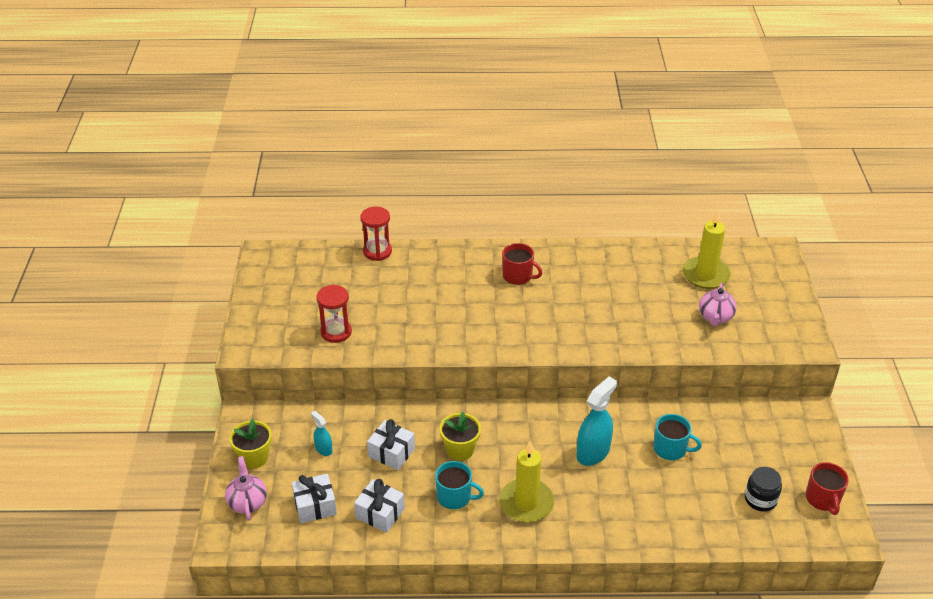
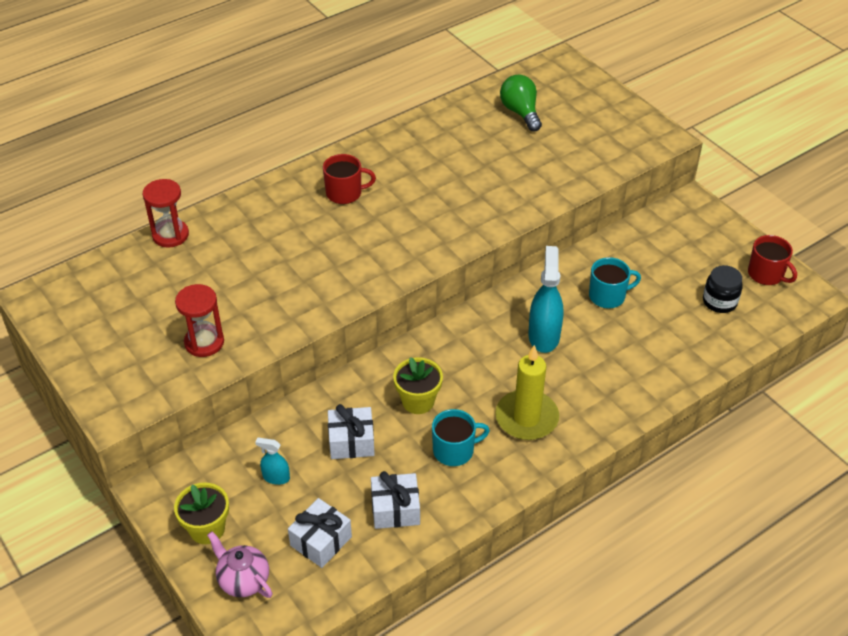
camera: 35 degrees left, 5 degrees up
(705, 275) = (520, 112): yellow candle -> green light bulb
(715, 317) = (564, 149): pink teapot -> none

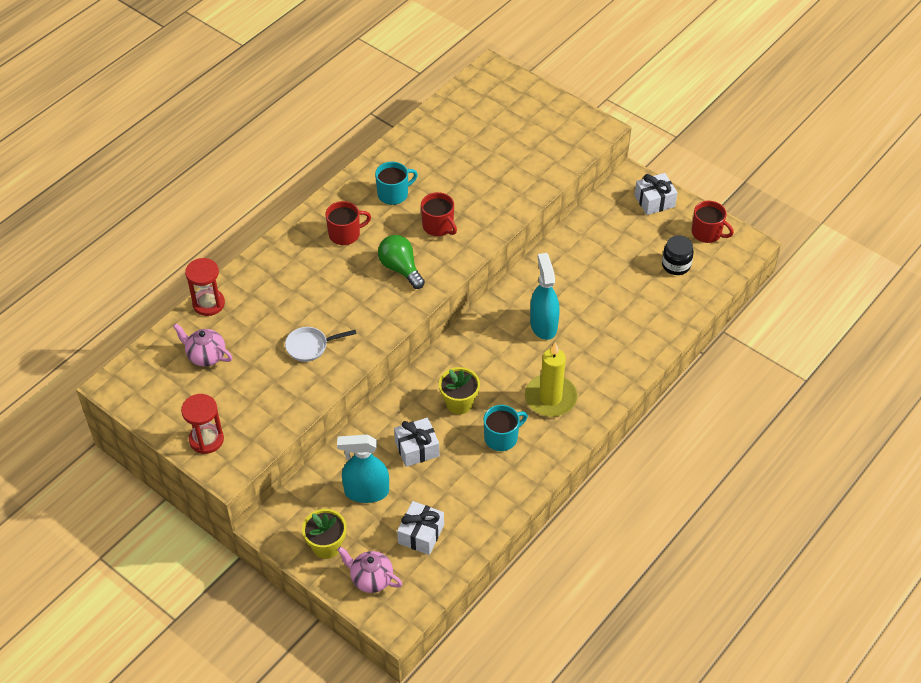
camera: 15 degrees left, 5 degrees up
(144, 287) = (206, 356): none -> pink teapot
(204, 342) = (277, 393): red hourglass -> red hourglass (206, 439)
(261, 300) = (310, 346): none -> white pan
(276, 477) = (366, 491): turquoise spray bottle -> turquoise spray bottle, size x1.91
(395, 509) = (471, 495): white gift -> white gift (654, 201)
(450, 204) = (438, 226): none -> red mug
(520, 112) = (470, 127): green light bulb -> green light bulb (400, 268)
(608, 296) = (585, 279): turquoise mug -> turquoise mug (393, 194)

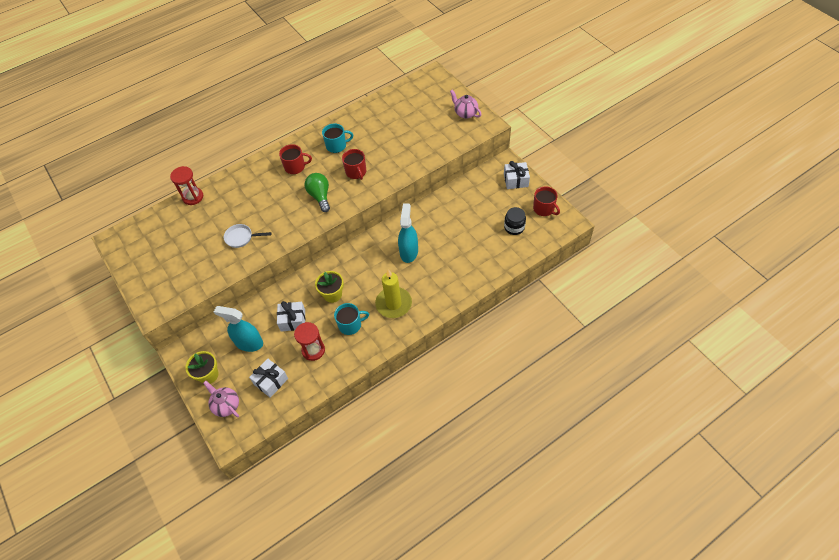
camera: 20 degrees right, 5 degrees up
(206, 356) = (175, 231): pink teapot -> pink teapot (465, 113)
(206, 439) = (150, 287): red hourglass -> red hourglass (313, 350)

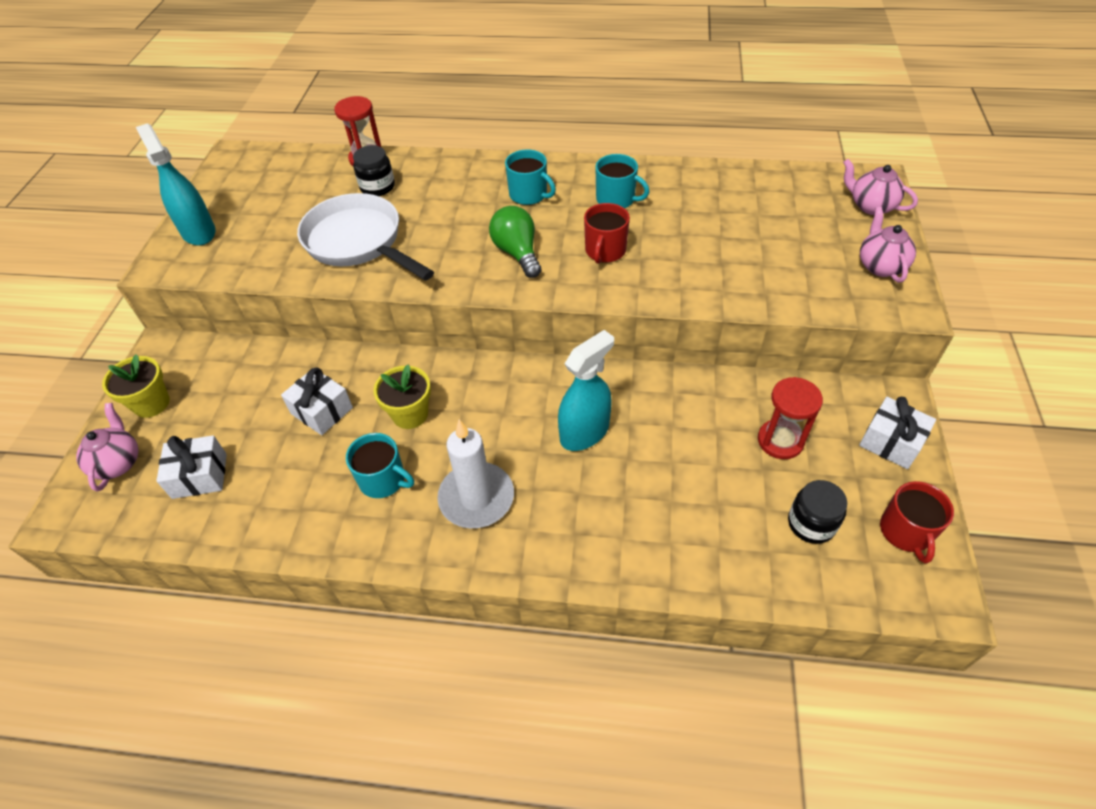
camera: 40 degrees right, 5 degrees down
(217, 207) = (377, 187): none -> black jar
(241, 238) = (358, 242): white pan -> white pan, size x2.01
(249, 343) = (239, 399): turquoise spray bottle -> turquoise spray bottle (198, 232)
(295, 167) = (529, 195): red mug -> turquoise mug
(313, 350) = (296, 476): red hourglass -> red hourglass (780, 441)
(320, 196) = (517, 253): green light bulb -> green light bulb turned 45 degrees counterclockwise
(393, 304) = (476, 498): yellow candle -> white candle
(441, 88) = (871, 206): none -> pink teapot

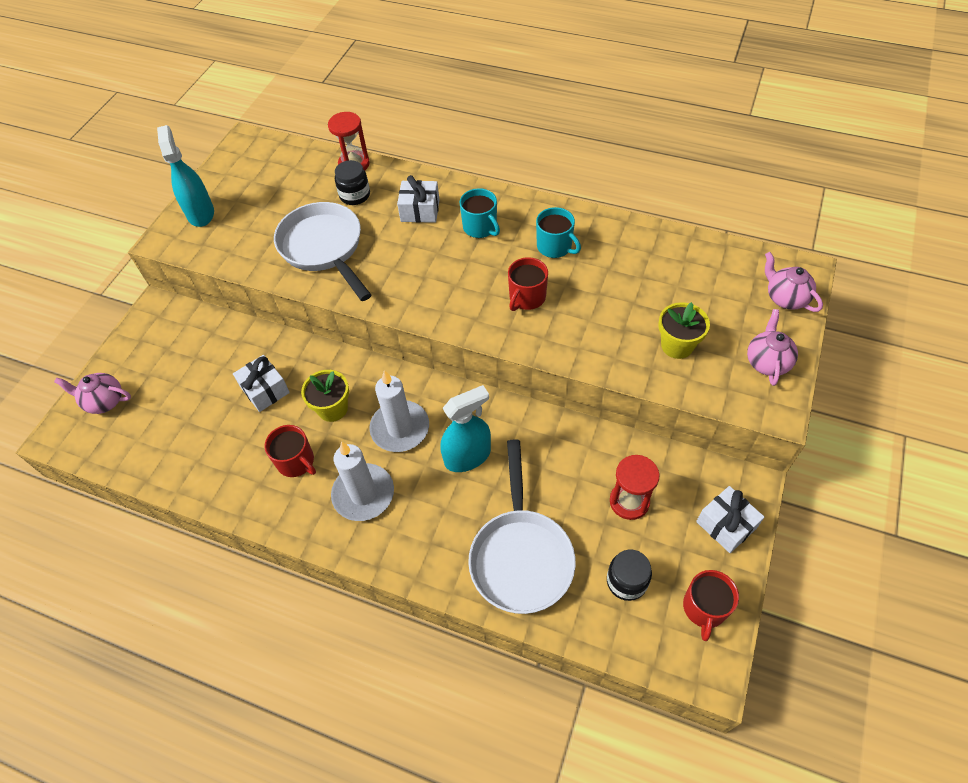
camera: 15 degrees right, 5 degrees up
(118, 463) = (104, 401): pink teapot -> pink teapot turned 90 degrees counterclockwise
(151, 403) = (139, 355): yellow flower pot -> yellow flower pot (677, 345)
(199, 476) = (161, 426): white gift -> white gift (420, 210)
(383, 480) = (296, 461): turquoise mug -> red mug
(496, 419) = (400, 428): none -> white candle
(517, 253) = (451, 285): green light bulb -> none
(684, 524) = (521, 556): none -> white pan

